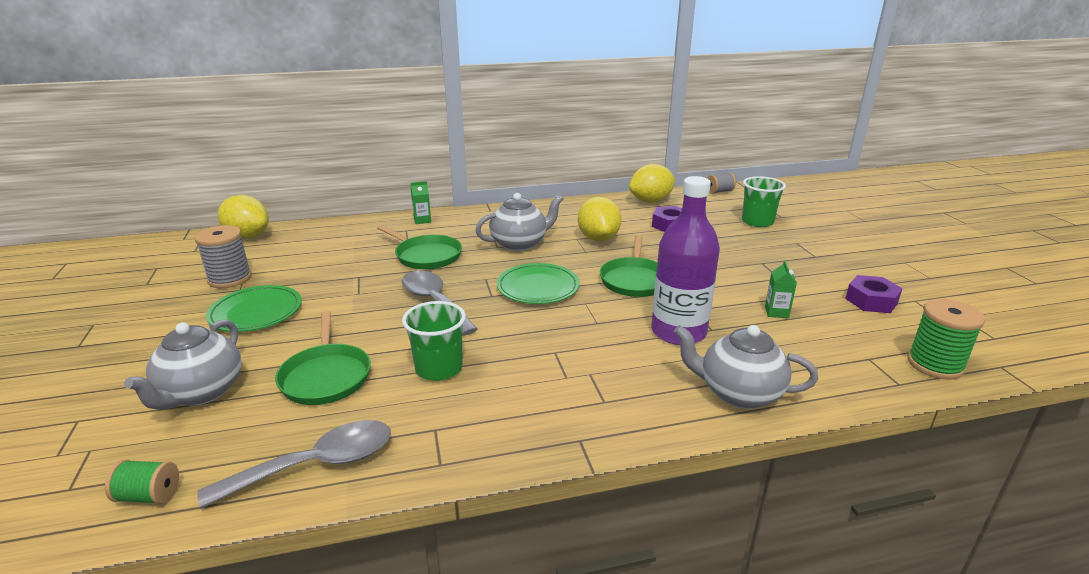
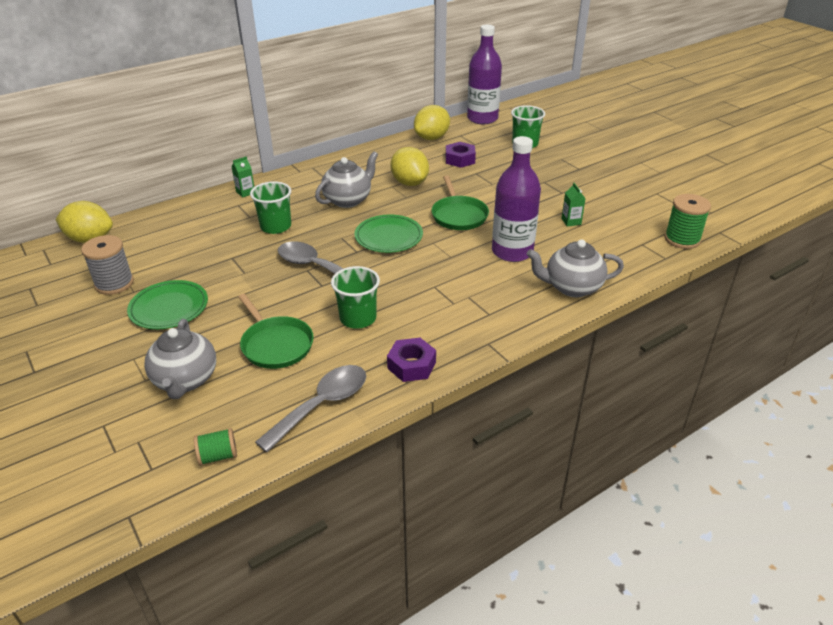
camera: 20 degrees left, 10 degrees up
(426, 256) = (276, 226): green pan -> green cup
(719, 191) = (482, 118): grey spool -> purple bottle
(871, 301) = (629, 199): purple nut -> purple nut (411, 365)

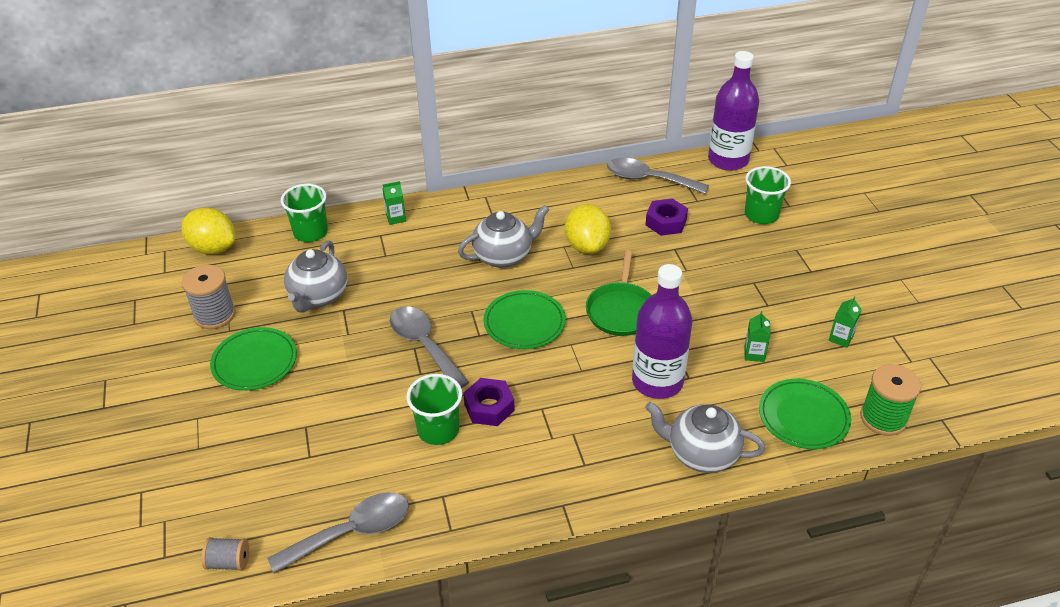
camera: 20 degrees right, 5 degrees up
(185, 380) = (234, 460): grey teapot -> grey teapot (318, 297)
(218, 456) = (229, 562): green spool -> grey spool
(275, 344) = (339, 440): green pan -> none
(276, 226) = (407, 277): green cup -> green cup (310, 232)
(411, 365) = (465, 509): purple nut -> purple nut (489, 407)
(432, 138) = (648, 179): yellow lemon -> grey spoon
(624, 201) = (840, 338): none -> green carton
(628, 250) = (803, 417): none -> green plate

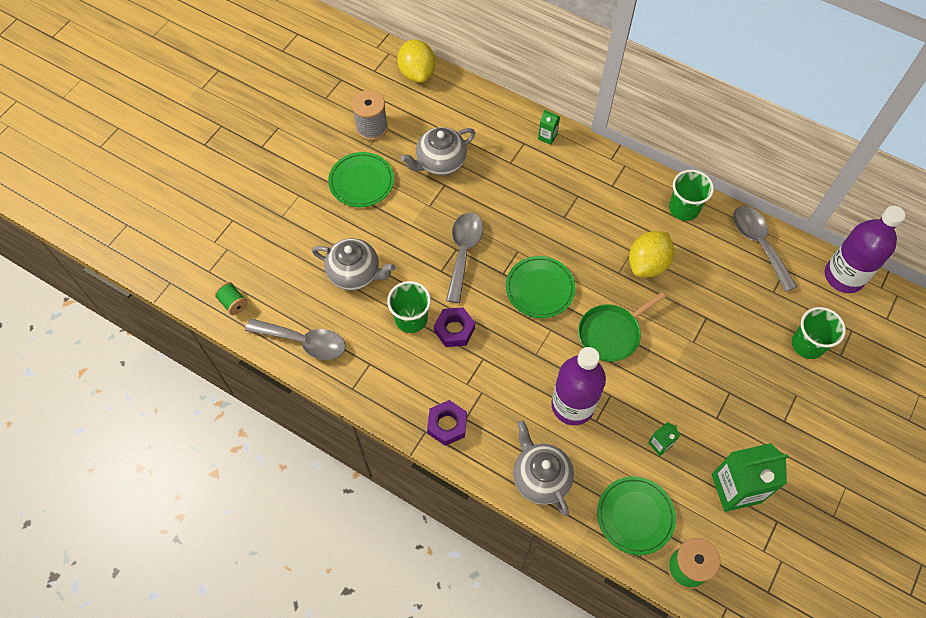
camera: 45 degrees right, 20 degrees up
(229, 562) = (233, 303): grey spool -> green spool
(310, 232) = (484, 106): green cup -> green cup (684, 208)
(504, 256) = (583, 225): grey teapot -> grey teapot (355, 274)
(666, 222) = (727, 291): purple nut -> purple nut (447, 425)
(840, 338) = (736, 488): green carton -> green carton, size x2.20

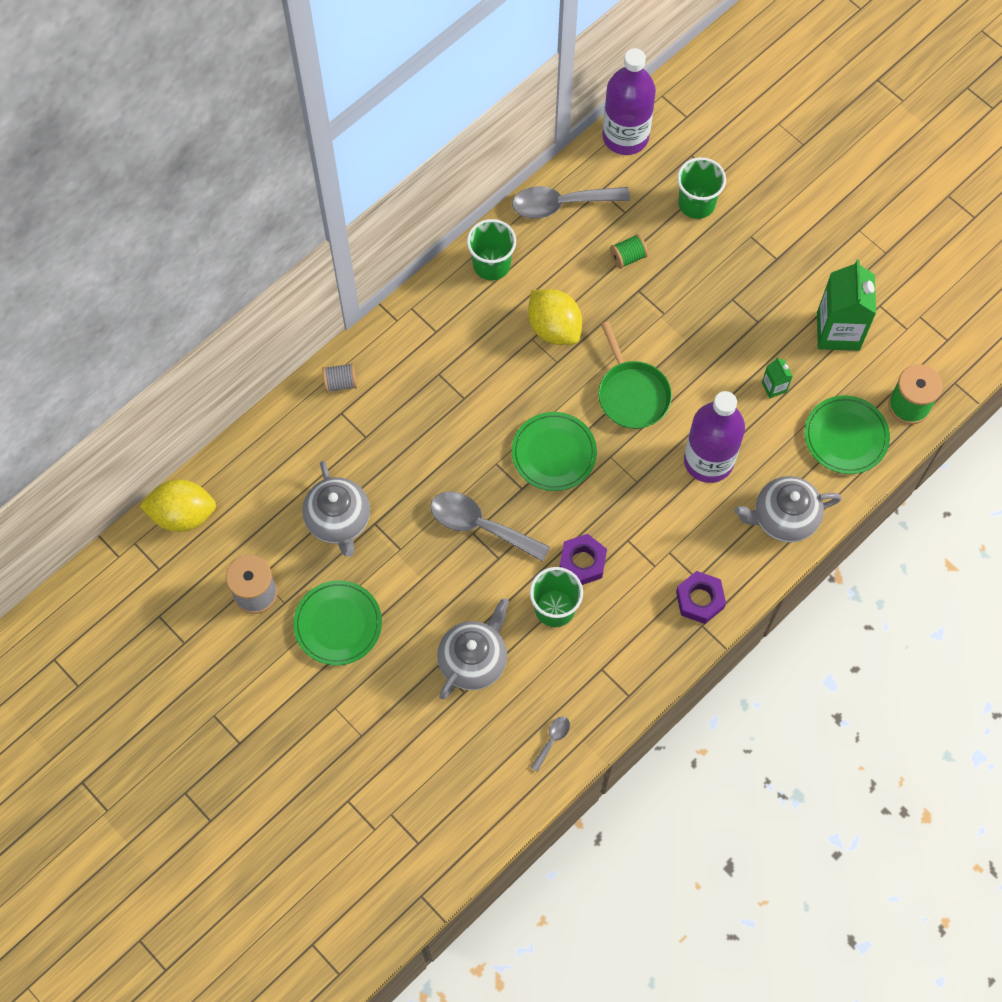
camera: 75 degrees left, 5 degrees up
(233, 303) = (474, 818): green spool -> green spool (628, 257)
(304, 342) = (552, 740): grey spoon -> grey spoon, size x0.46
(547, 137) = (340, 383): green carton -> grey spool

